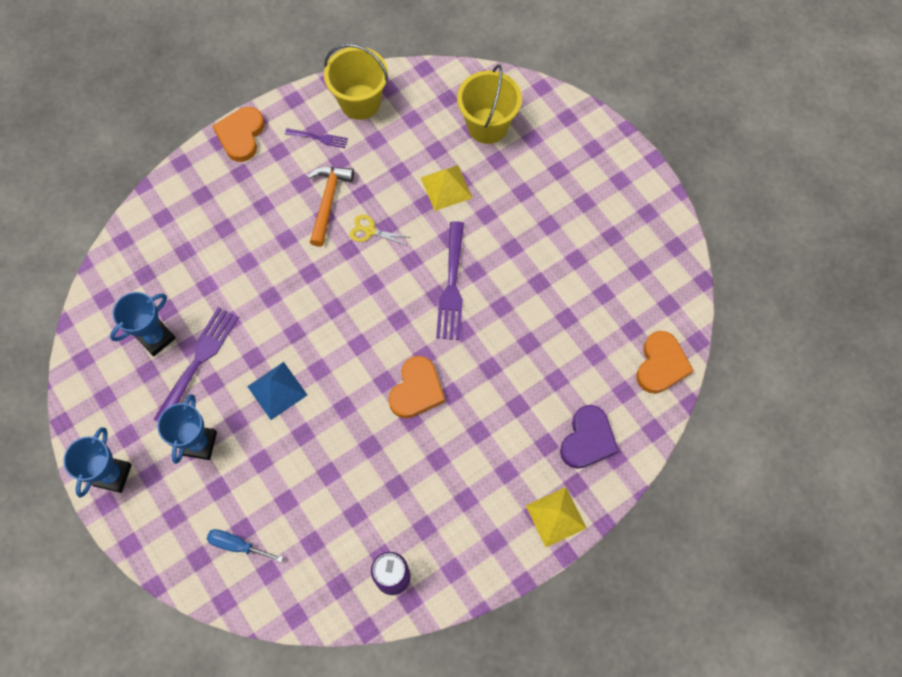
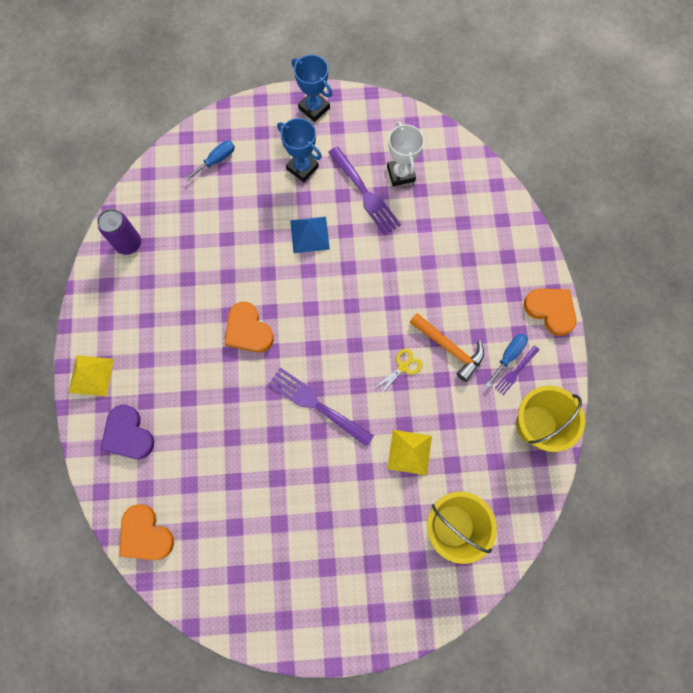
camera: 120 degrees right, 5 degrees up
(156, 338) = (400, 174): blue trophy -> white trophy
(307, 150) = (508, 355): none -> blue screwdriver

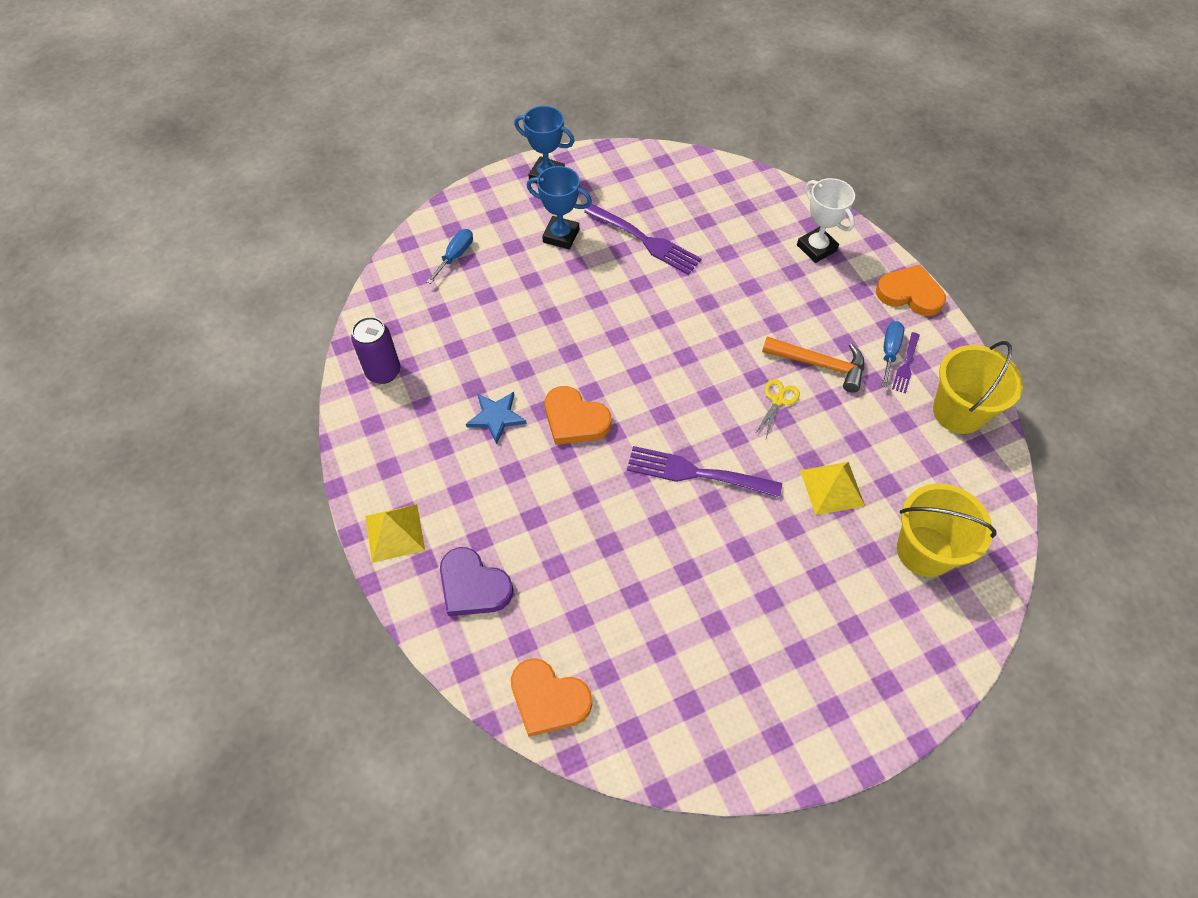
camera: 20 degrees left, 15 degrees down
(193, 309) = (496, 417): none -> blue star
(309, 234) = (601, 299): blue pyramid -> none
(400, 174) = (676, 211): white trophy -> white trophy (816, 248)

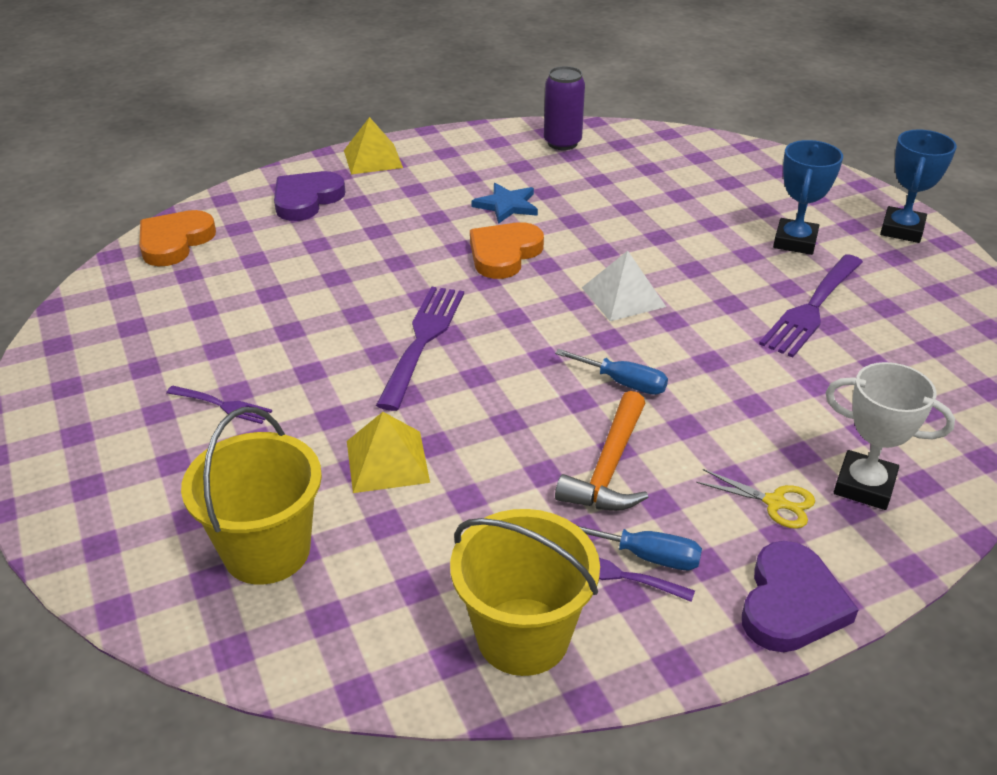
camera: 90 degrees right, 20 degrees down
(455, 256) = (735, 174): blue screwdriver -> blue screwdriver (623, 383)
(634, 344) = (623, 297): none -> white pyramid
(778, 400) = (539, 418): yellow scissors -> yellow scissors (776, 503)
(787, 606) = (222, 405): none -> purple fork
(816, 248) = (864, 485): white trophy -> white trophy turned 60 degrees clockwise
(910, 294) = (791, 603): orange heart -> purple heart

